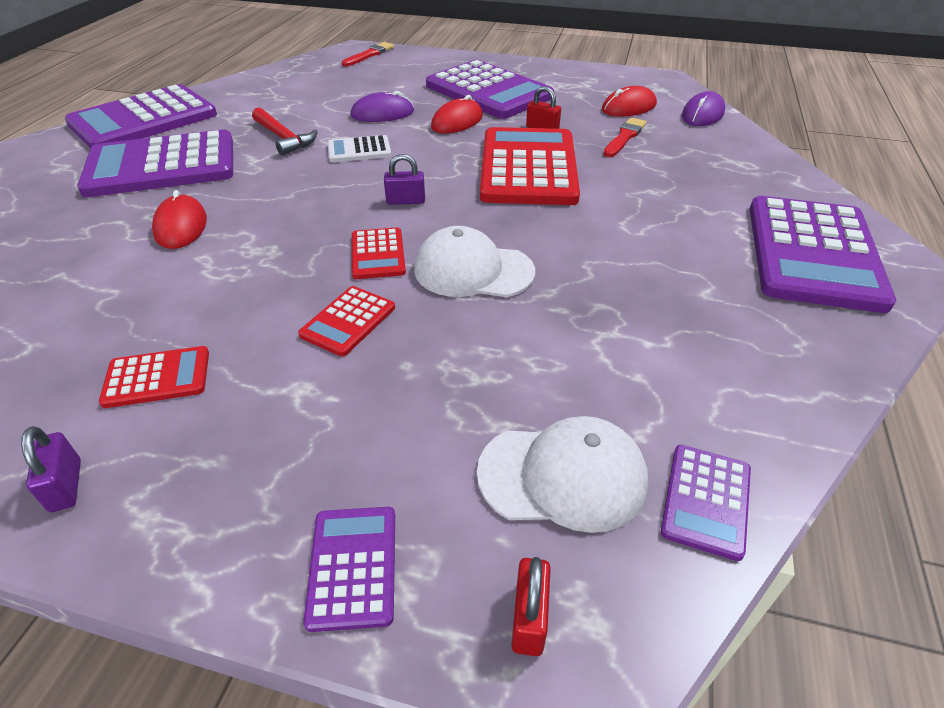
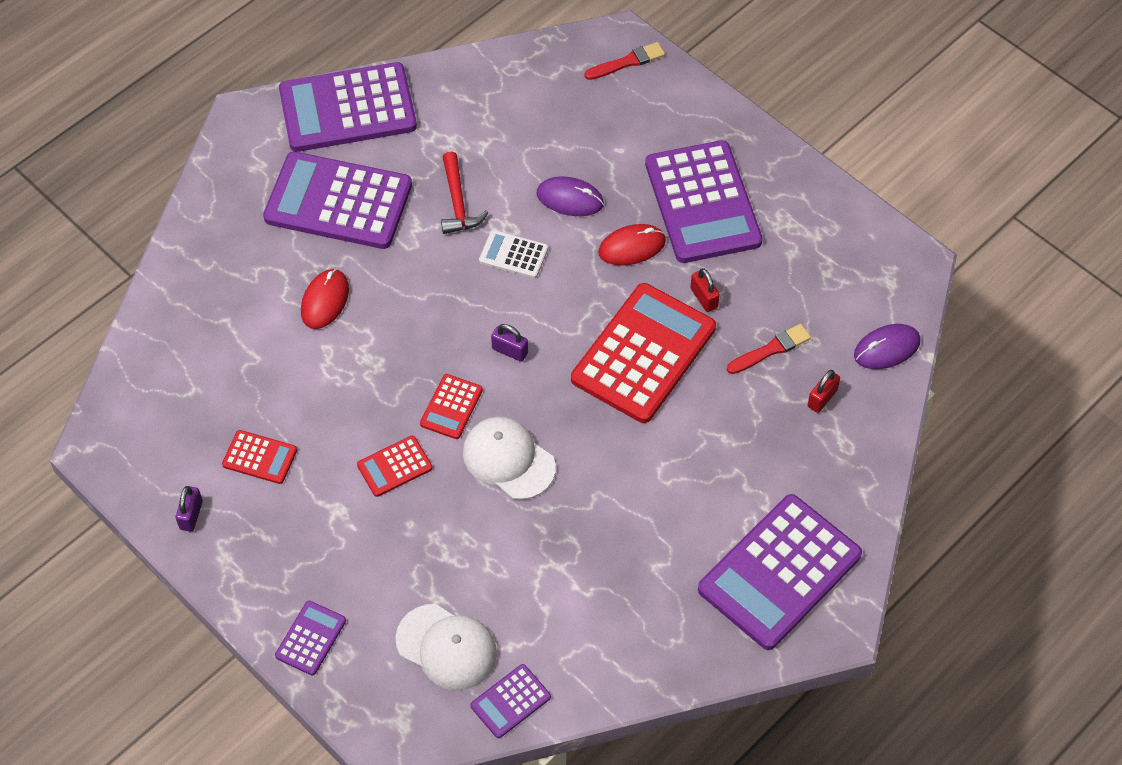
camera: 30 degrees right, 15 degrees up
(529, 618) = (376, 707): red padlock -> red padlock (822, 398)
(628, 107) = (822, 300): red mouse -> none

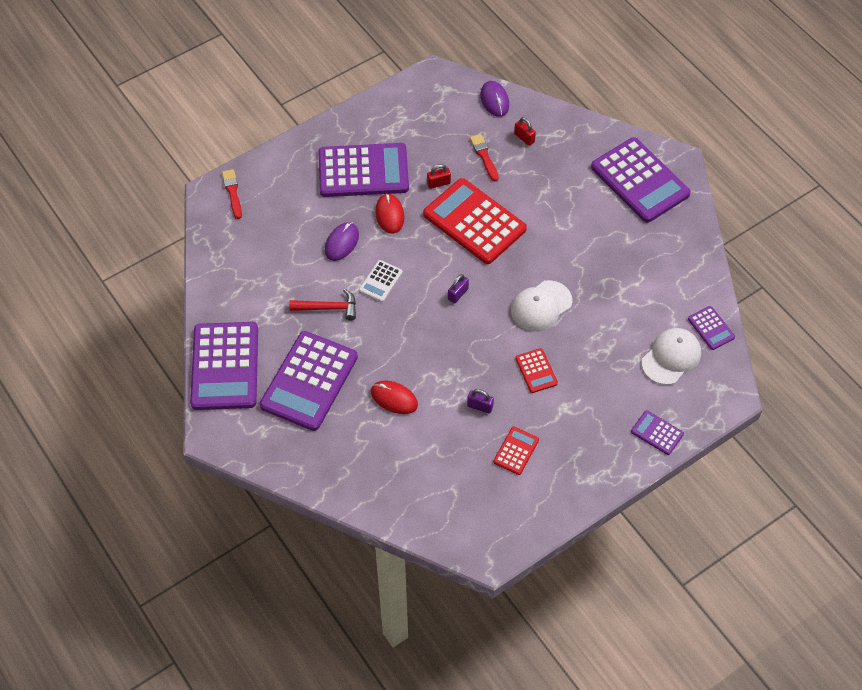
camera: 80 degrees left, 0 degrees up
(191, 515) = (555, 497): purple padlock -> purple padlock (480, 406)
(451, 407) = (495, 333): red calculator -> none

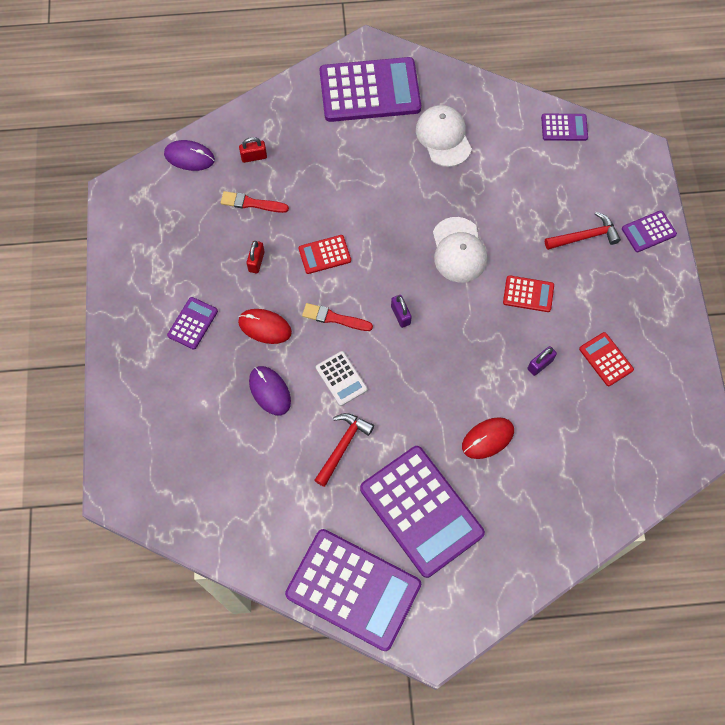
camera: 60 degrees left, 10 degrees up
(232, 192) = (130, 469): red brush -> red brush (334, 318)
(363, 171) = (192, 323): purple calculator -> purple calculator, size x0.46
(474, 222) = (324, 255): red calculator -> red calculator, size x0.46
(618, 388) = (585, 236): none -> red hammer
(671, 357) = (576, 176): white cap -> white cap (443, 137)

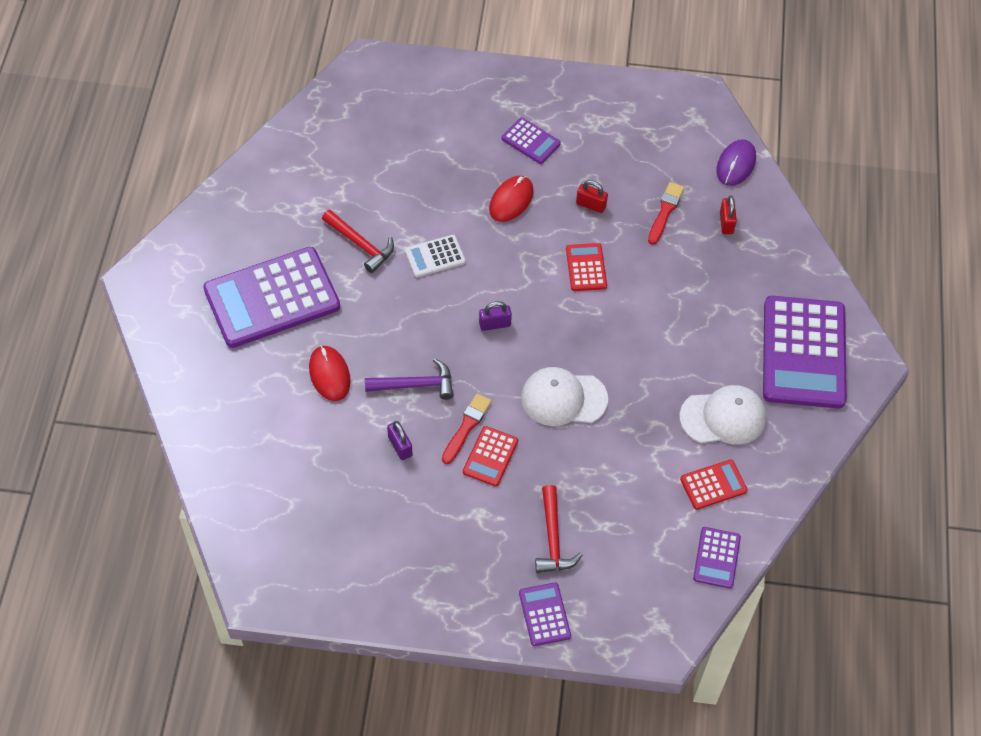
camera: 100 degrees right, 10 degrees down
(270, 391) = (438, 193): purple mouse -> none
(334, 318) = (506, 263): red brush -> red brush (466, 427)
(353, 589) = (215, 227): purple calculator -> none
(478, 365) = (415, 385): none -> purple hammer
(605, 359) = (388, 516): red calculator -> red calculator (713, 485)

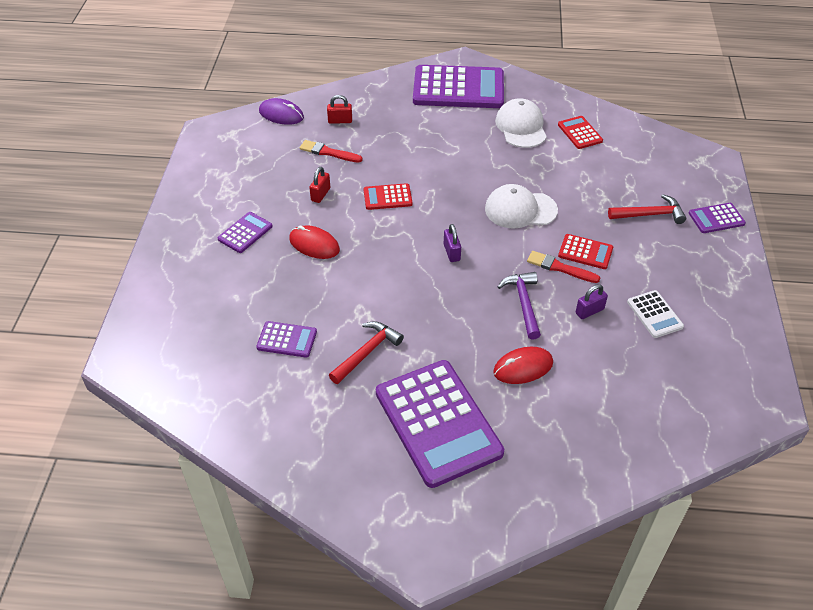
camera: 90 degrees left, 10 degrees down
(435, 256) = (379, 295): white calculator -> white calculator (654, 314)
(563, 398) = (520, 210): white cap -> white cap turned 90 degrees clockwise
(716, 558) = (639, 133): purple calculator -> purple calculator (287, 340)

